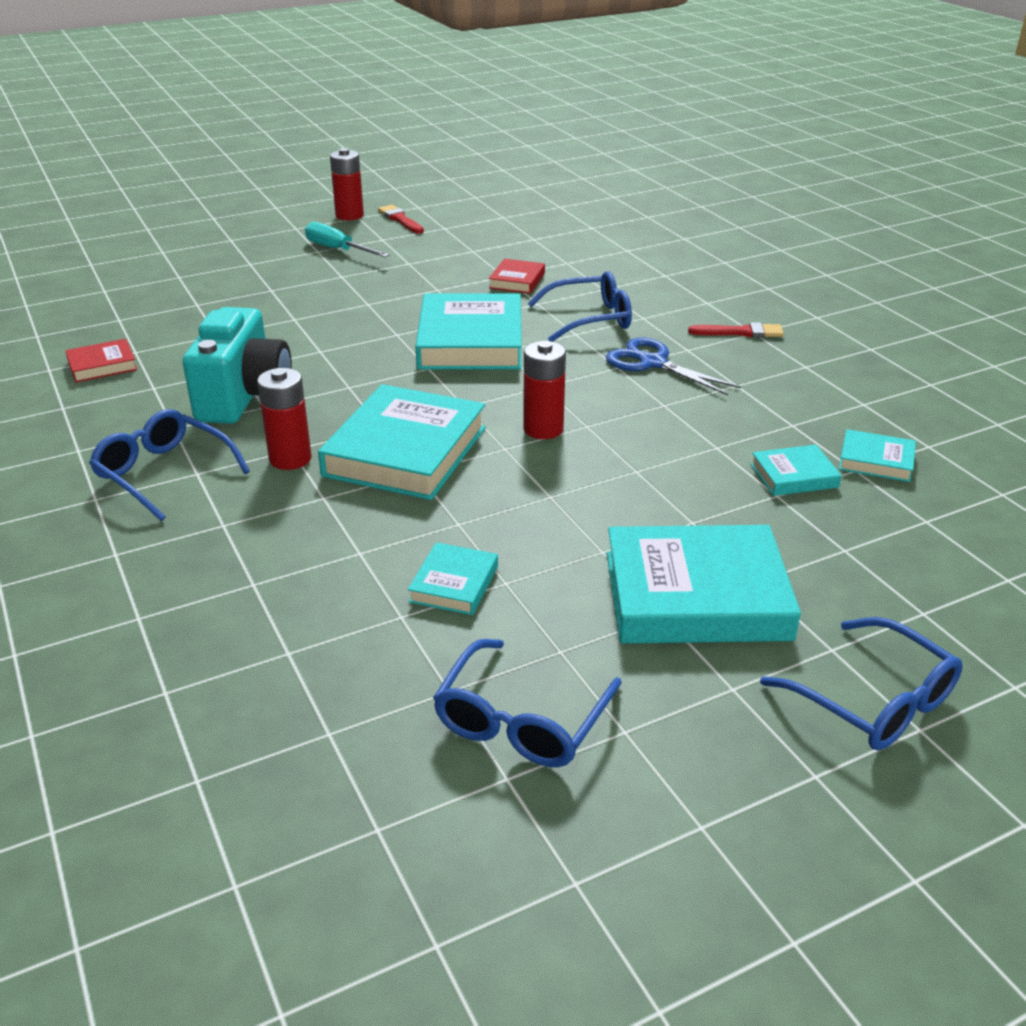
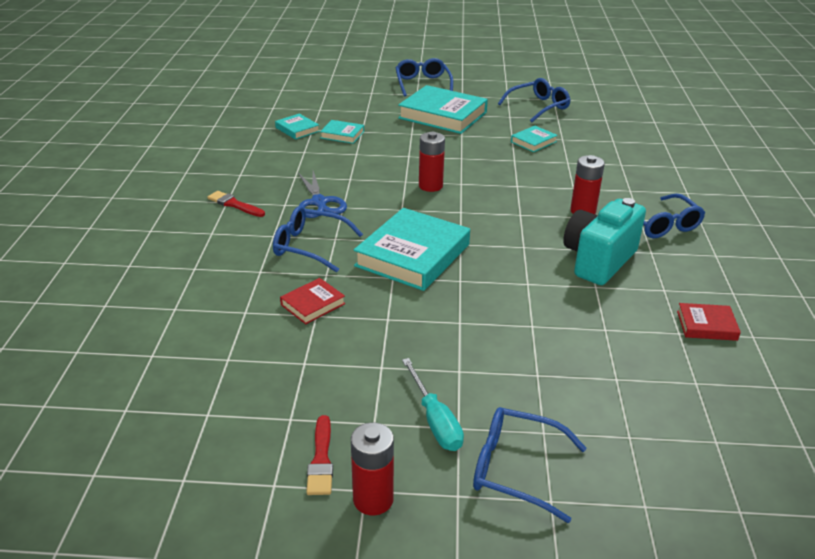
camera: 150 degrees left, 0 degrees up
(262, 245) = (516, 469): none -> blue glasses
(405, 451) = (515, 197): turquoise book -> none

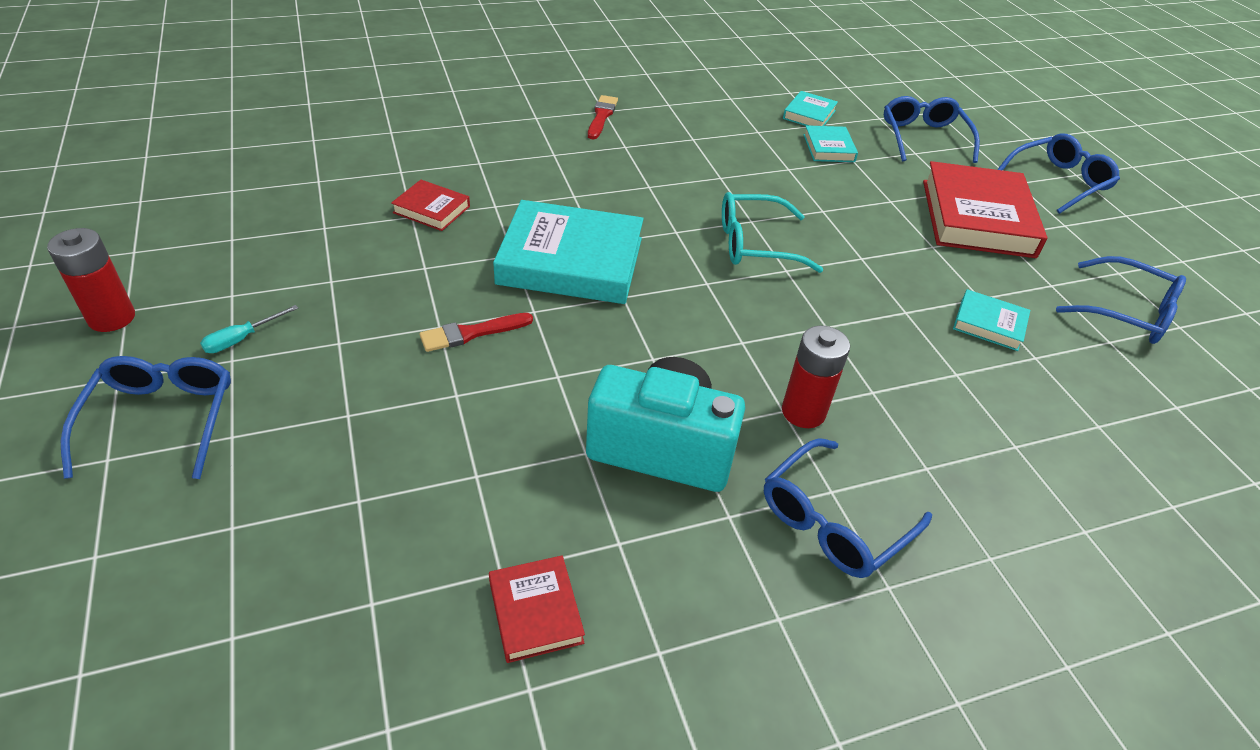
camera: 65 degrees right, 10 degrees up
(310, 246) = (546, 182): blue glasses -> blue glasses (923, 138)
(319, 202) = (646, 168): blue scissors -> none
(321, 460) = (170, 272): red brush -> red brush (471, 333)
(430, 186) = (756, 244): red battery -> turquoise glasses
(435, 420) = (241, 339): turquoise screwdriver -> turquoise screwdriver, size x0.62
(442, 115) = (977, 218): turquoise book -> red book

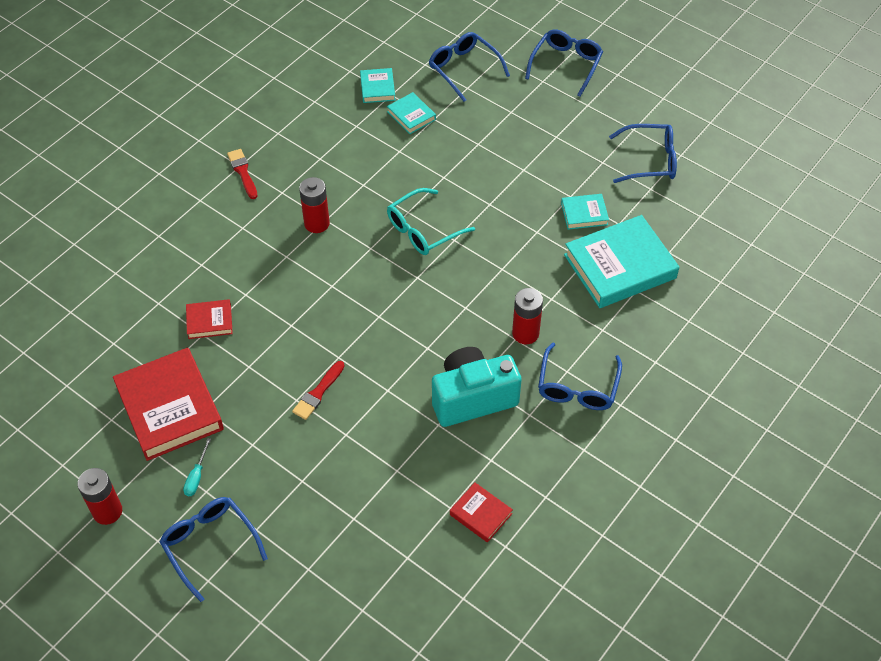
camera: 30 degrees left, 10 degrees up
(570, 261) = (328, 309): turquoise book -> turquoise book (620, 266)
(636, 185) = (317, 223): none -> red battery
(977, 218) = (535, 129): red book -> red book (170, 408)

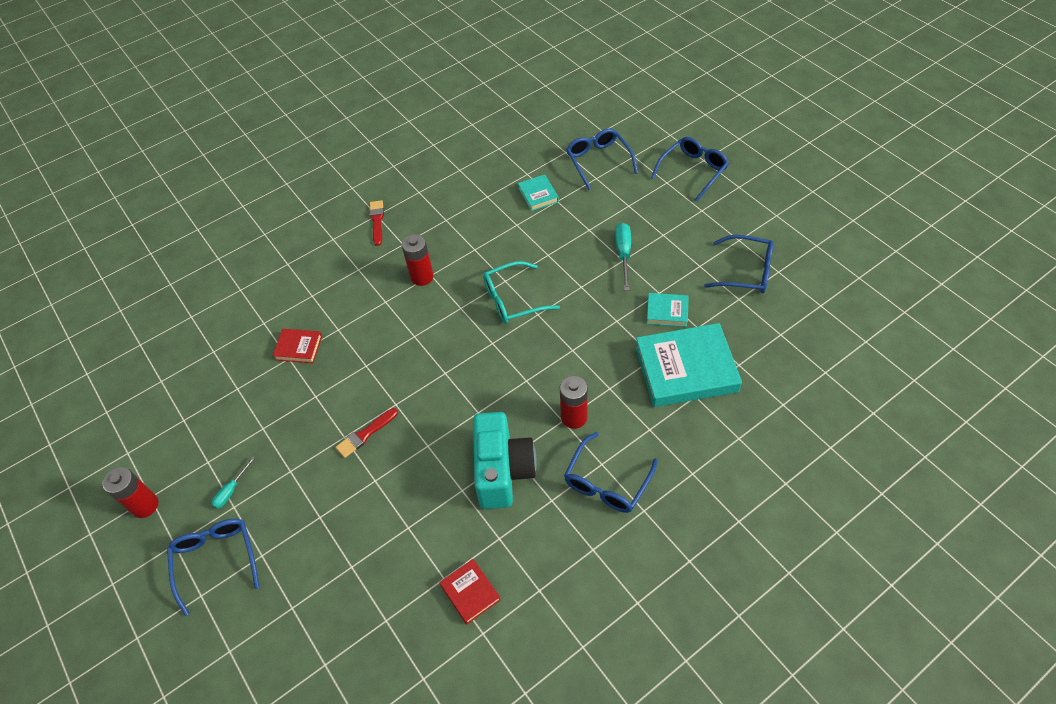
camera: 20 degrees right, 0 degrees up
(170, 408) = (235, 420): red book -> none
(377, 88) = (517, 166): turquoise book -> none
(472, 398) = (503, 471): turquoise camera -> turquoise camera turned 90 degrees clockwise
(522, 163) = (623, 254): none -> turquoise screwdriver

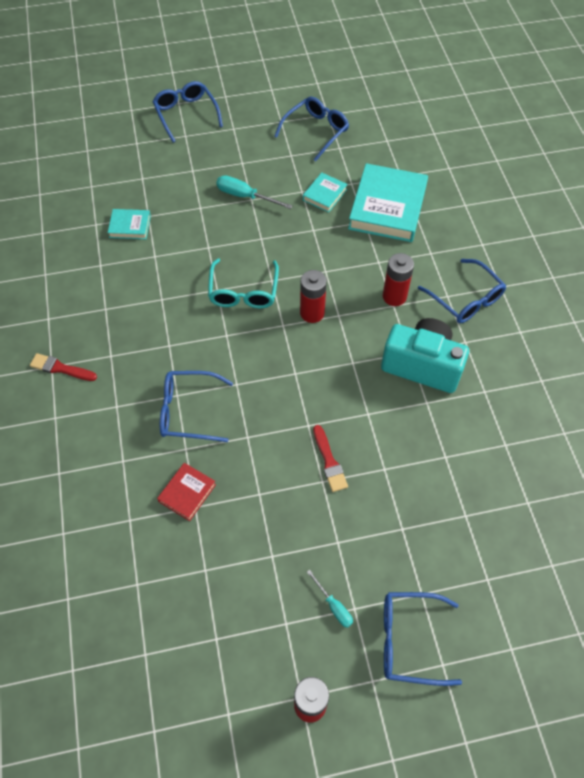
camera: 70 degrees left, 5 degrees up
(422, 277) = (166, 353): red battery -> red battery (312, 313)
(470, 592) = (526, 429): red book -> none
(598, 161) = (123, 168): blue glasses -> blue glasses (188, 411)

